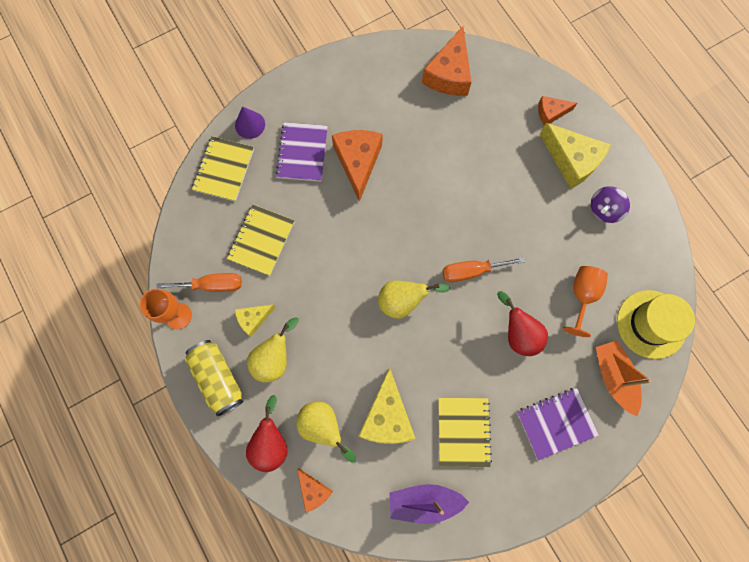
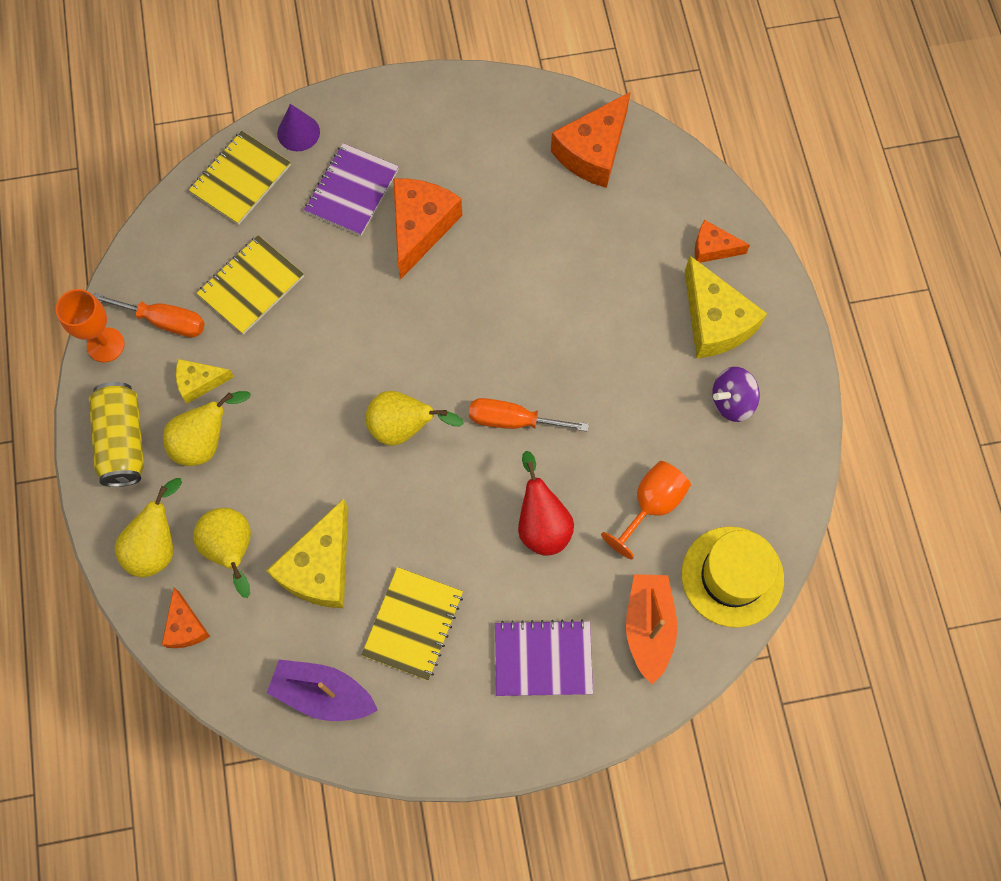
camera: 20 degrees right, 5 degrees down
(271, 442) = (157, 545): red pear -> yellow pear

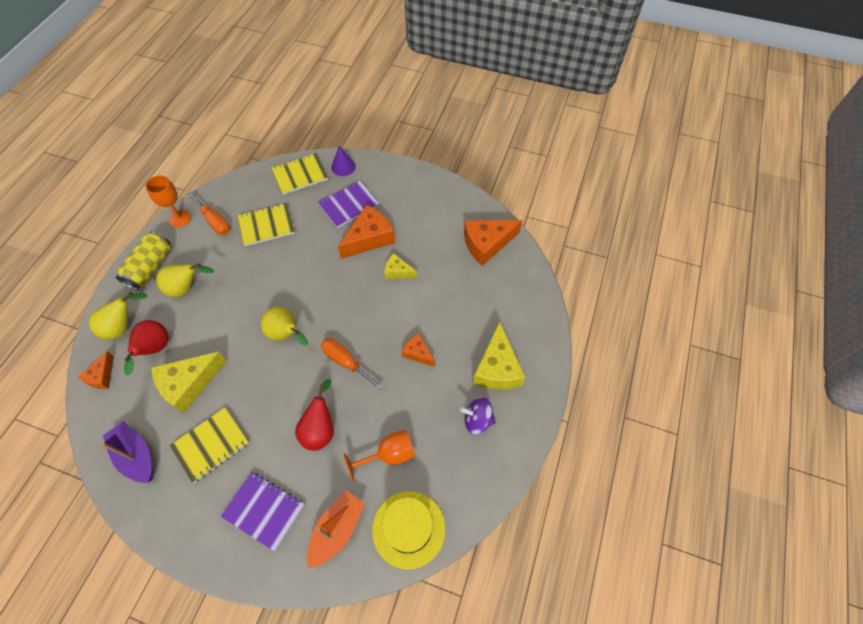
camera: 30 degrees right, 10 degrees down
(199, 382) = (207, 258): yellow cheese -> yellow cheese (398, 271)
(232, 550) = (155, 350): yellow pear -> red pear
(713, 248) = (522, 327): orange cheese -> orange cheese (418, 353)

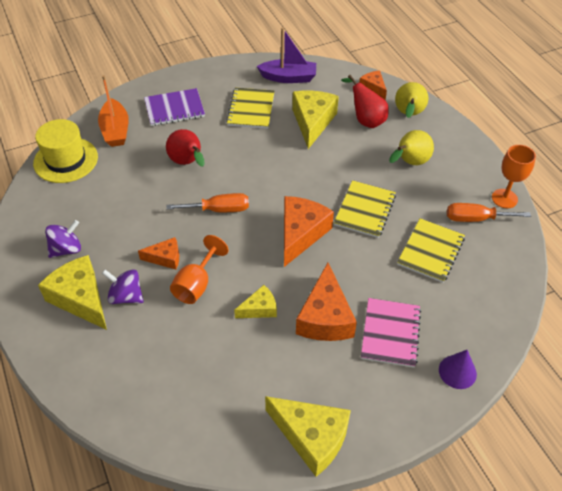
camera: 135 degrees right, 10 degrees down
(150, 267) = (459, 154): yellow can -> none
(286, 334) = (289, 192): yellow pear -> none
(300, 175) = (481, 323): yellow notebook -> yellow notebook (365, 210)
(348, 205) = (390, 333): purple notebook -> pink notebook
(389, 455) = (119, 183): orange goblet -> orange goblet (196, 284)
(443, 194) = (311, 437): none -> yellow cheese
(467, 345) = (126, 296): none -> purple spinning top
(487, 244) = (197, 414): orange cheese -> orange cheese (301, 234)

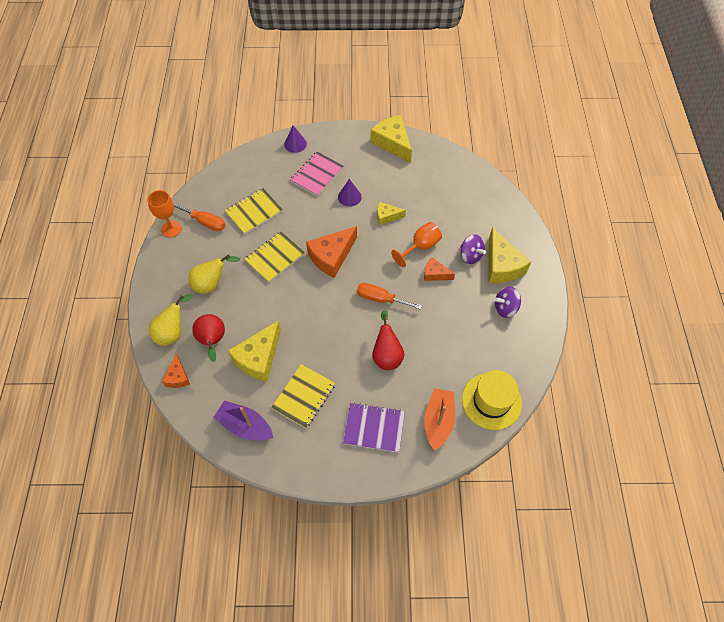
camera: 155 degrees left, 10 degrees up
(325, 317) = (349, 197): orange cheese -> purple cone

